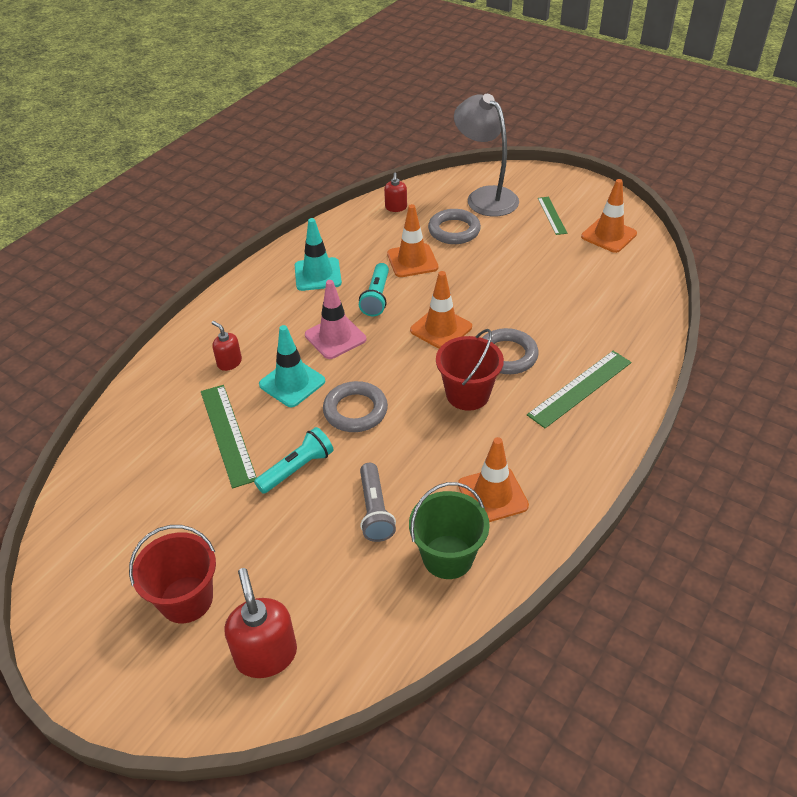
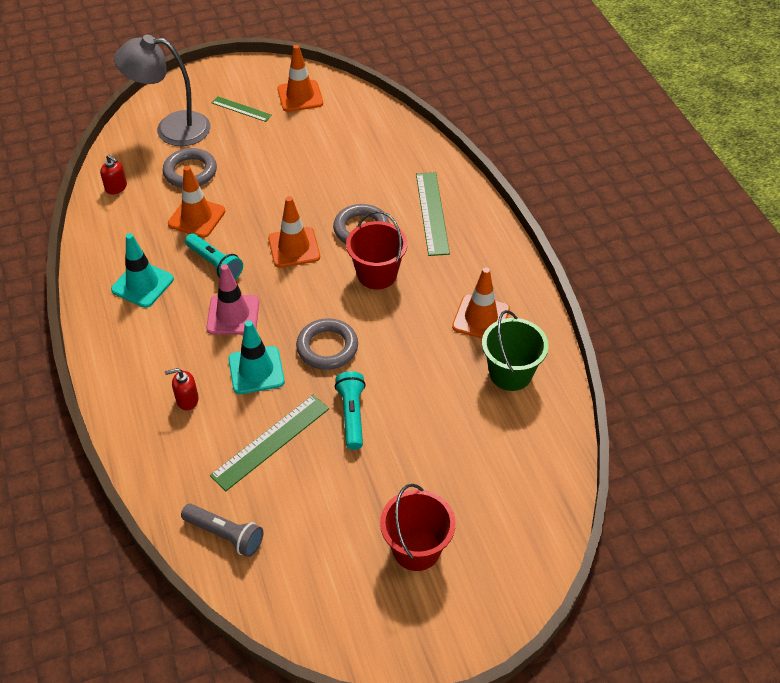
camera: 55 degrees left, 5 degrees up
(227, 434) = (271, 442): green ruler -> green ruler turned 60 degrees counterclockwise
(266, 655) = (506, 521): red soap dispenser -> none
(375, 510) = (435, 390): grey flashlight -> grey flashlight (225, 535)

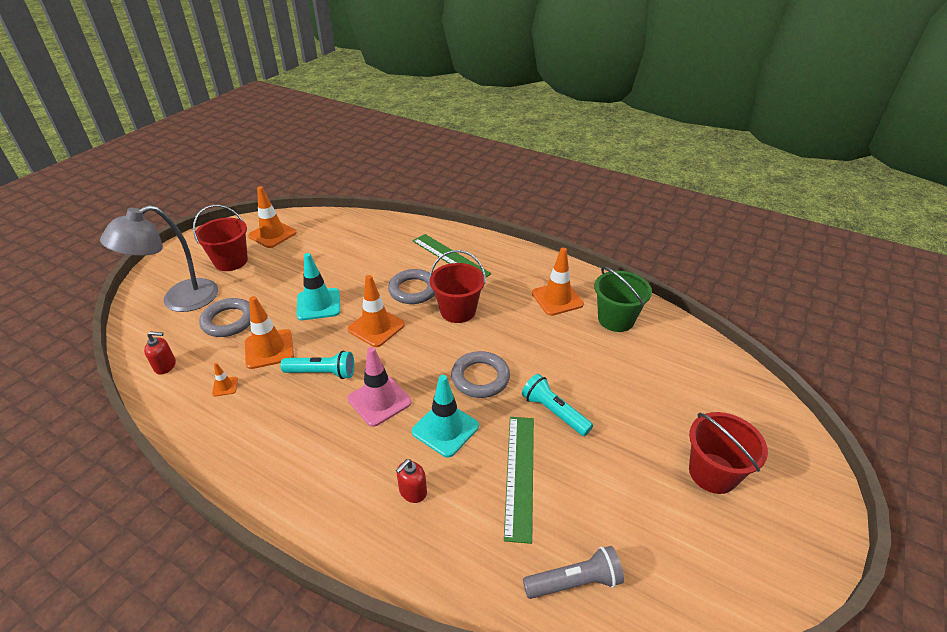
camera: 40 degrees left, 10 degrees down
(140, 231) = (225, 386): none -> orange traffic cone
(142, 284) = (270, 425): turquoise traffic cone -> turquoise traffic cone (318, 304)
(241, 109) = (231, 261): green ruler -> red bucket

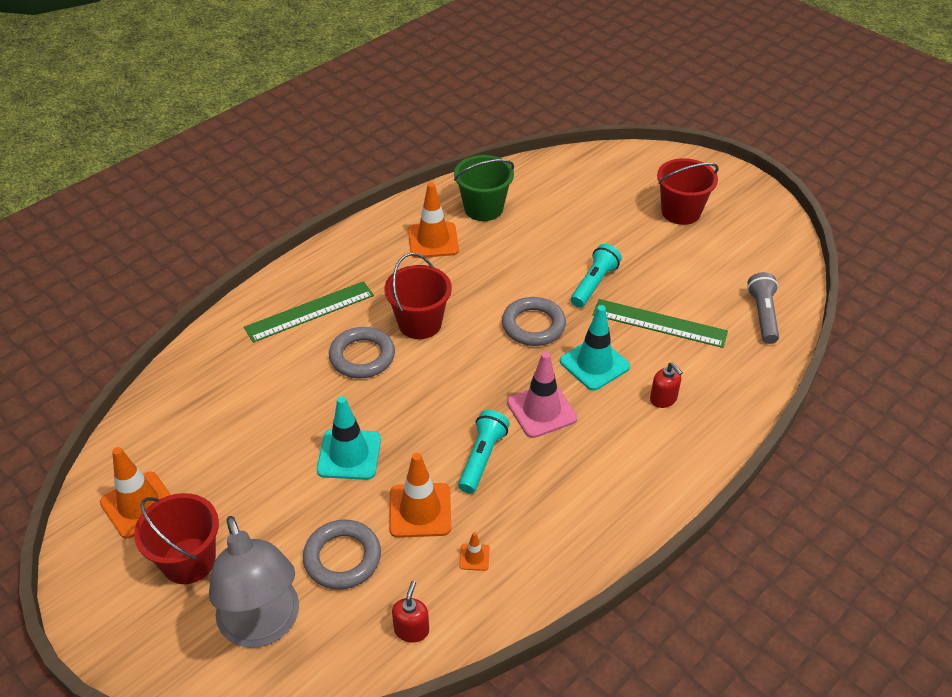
camera: 75 degrees left, 5 degrees up
(376, 327) = (419, 400): orange traffic cone -> none
(554, 412) = (594, 284): turquoise flashlight -> turquoise flashlight turned 150 degrees clockwise

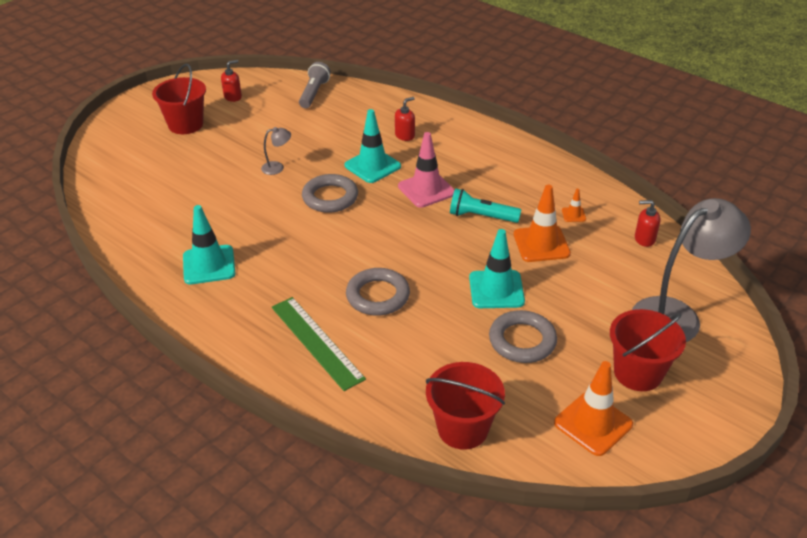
camera: 95 degrees left, 5 degrees down
(342, 558) = (599, 280): grey ring -> grey ring (522, 341)
(420, 323) = (330, 263): red bucket -> red bucket (462, 429)
(433, 240) = (209, 265): orange traffic cone -> turquoise traffic cone
(483, 208) = (161, 235): green bucket -> none
(594, 284) = (277, 167): turquoise flashlight -> grey lamp
(659, 323) = (324, 136): green ruler -> none
(745, 245) = (233, 97): none -> red soap dispenser
(762, 315) = (314, 93): grey flashlight -> grey flashlight turned 105 degrees clockwise

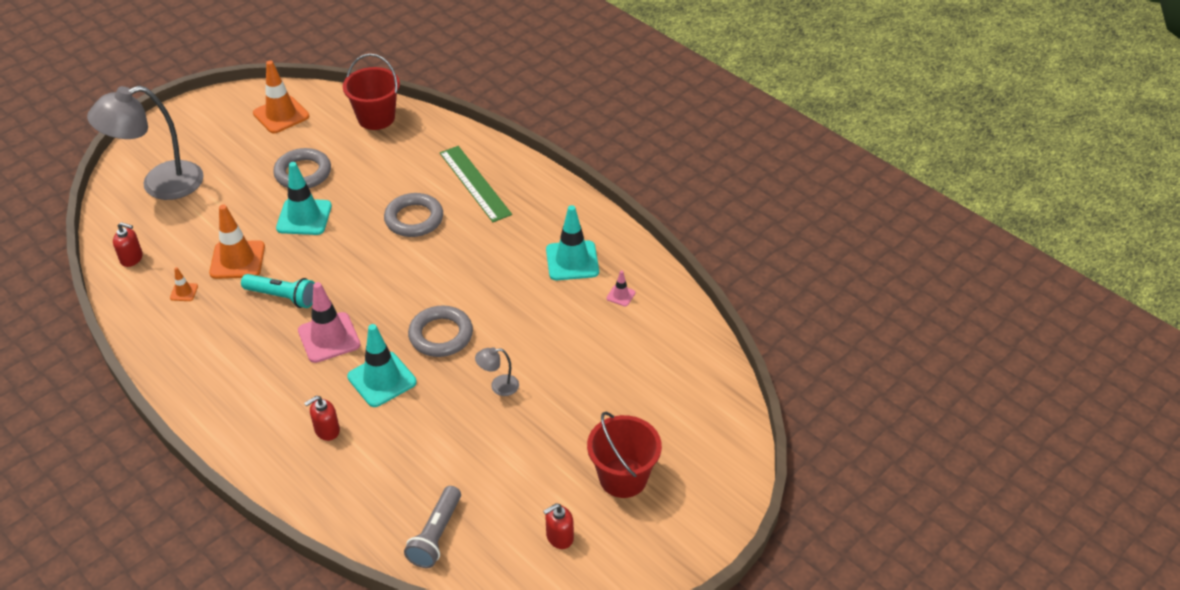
camera: 175 degrees left, 5 degrees up
(165, 238) = (621, 295): none -> pink traffic cone
(638, 373) = (225, 144): red bucket -> none

